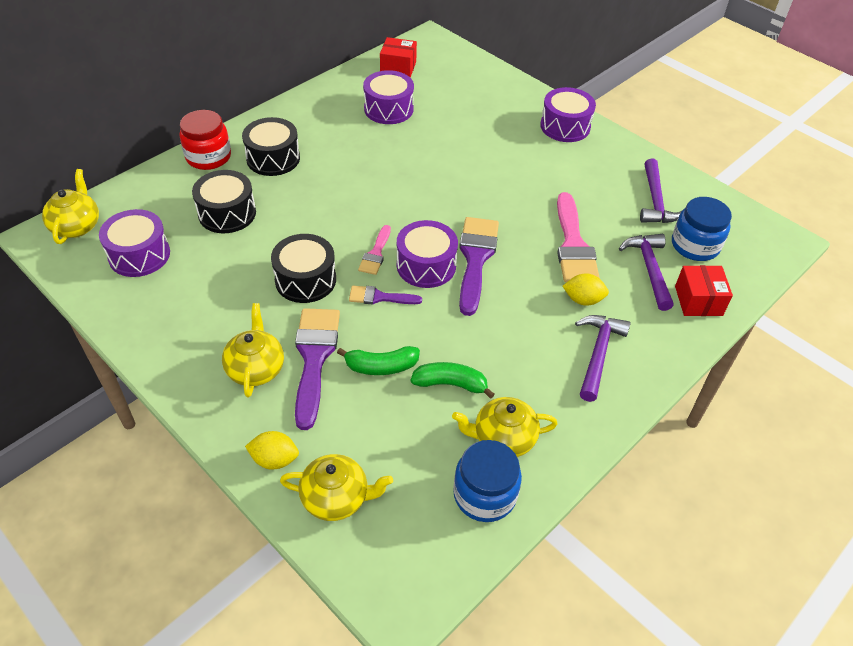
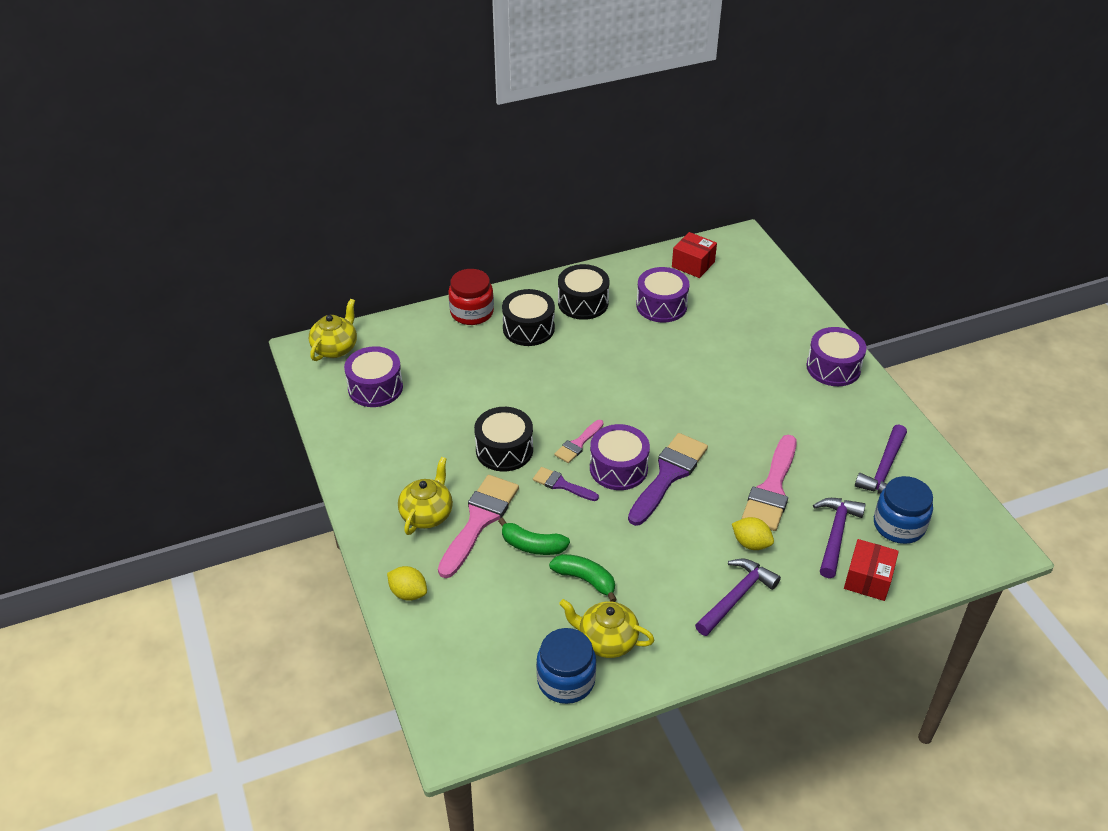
camera: 25 degrees right, 5 degrees down
(227, 213) = (464, 370): black drum -> black drum (583, 303)
(314, 358) = (479, 520): purple brush -> pink brush
(336, 498) = (443, 640): yellow teapot -> none

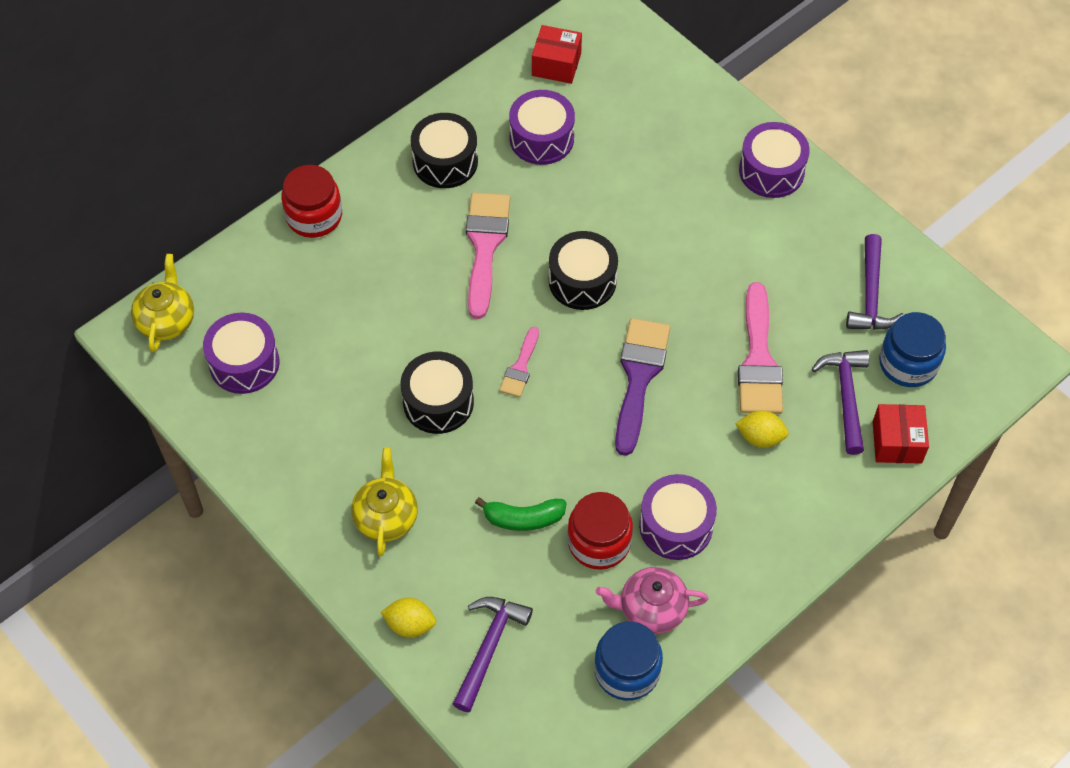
camera: 20 degrees left, 15 degrees up
(479, 520) = (450, 506): pink brush -> pink brush (485, 246)
(528, 328) = (394, 220): black drum -> black drum (582, 281)
(561, 484) = (523, 428): purple brush -> none
(585, 579) = (599, 542): green banana -> red jar
(606, 640) = (651, 609): yellow teapot -> pink teapot
(618, 468) = (579, 385): purple drum -> purple drum (676, 526)
(736, 597) = (768, 510): purple hammer -> purple hammer (489, 648)

